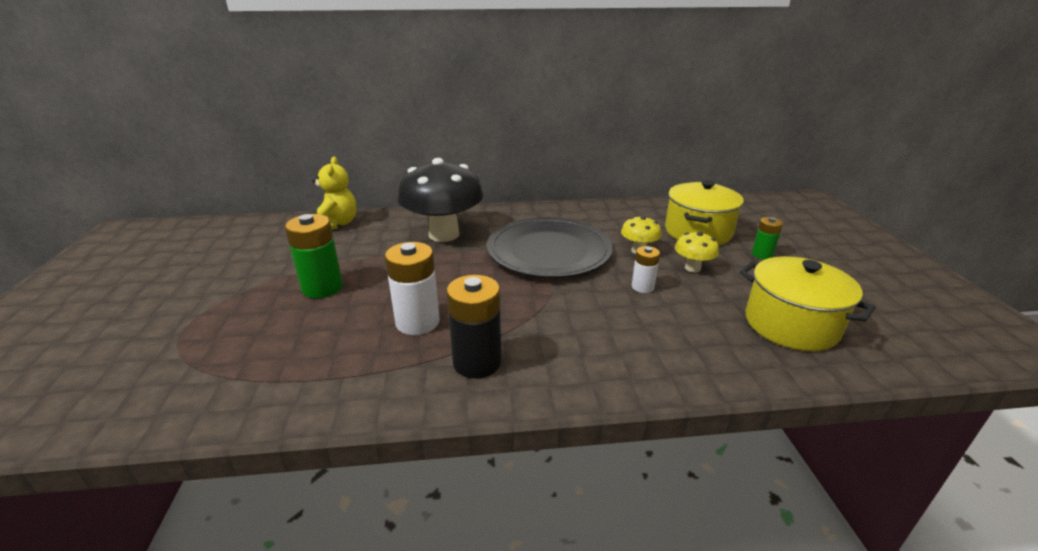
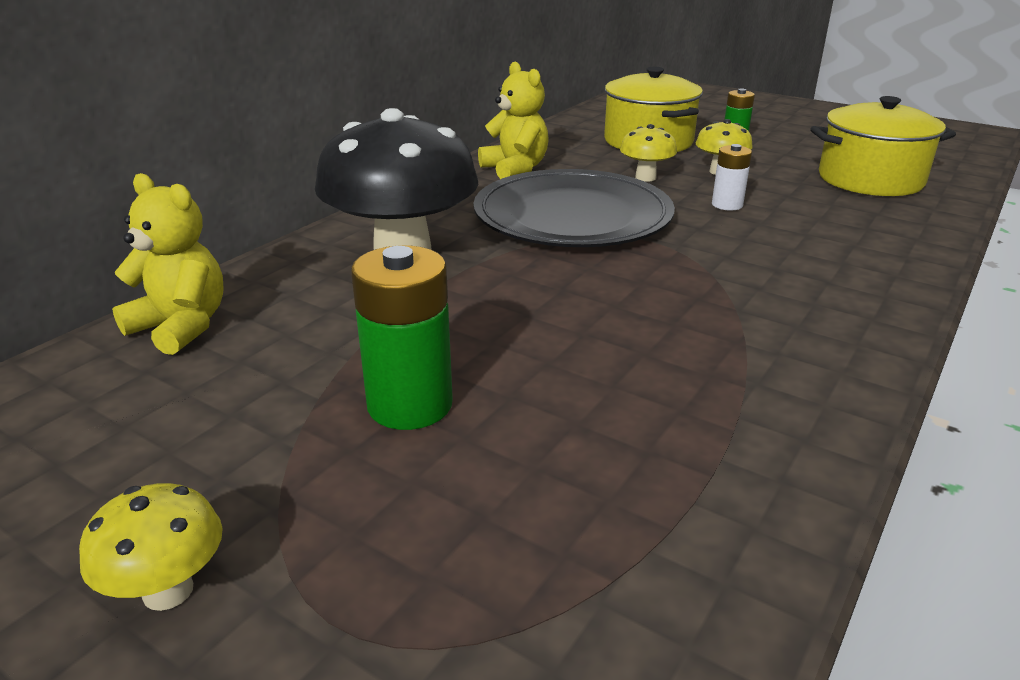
camera: 50 degrees left, 0 degrees up
(185, 296) = (168, 591): none -> yellow mushroom
(417, 322) = (636, 354): white battery -> none
(477, 362) = (785, 345): black battery -> none
(584, 216) = (515, 169): none -> yellow teddy bear

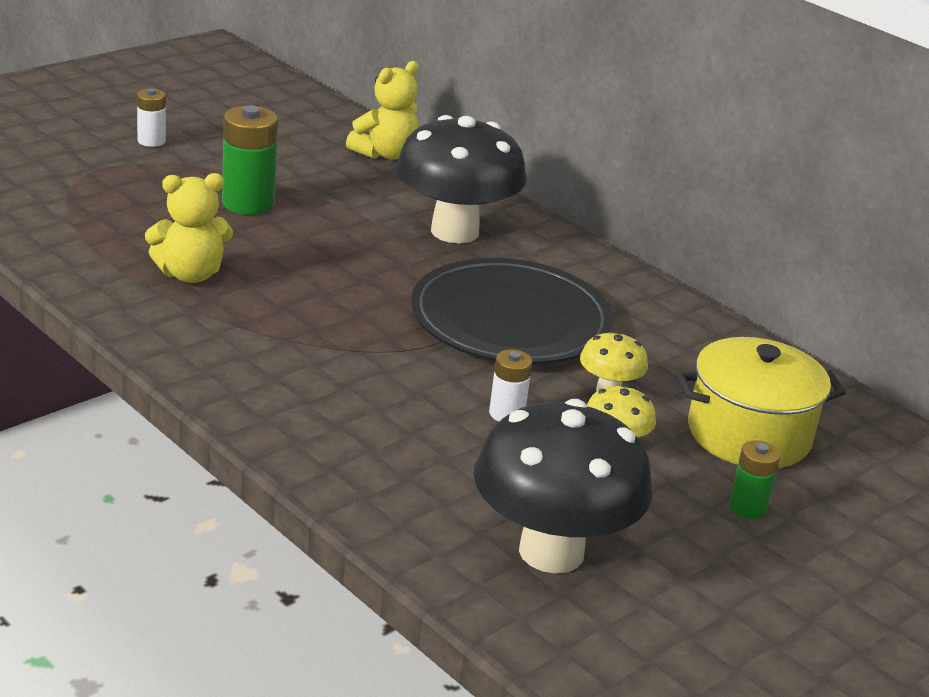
camera: 100 degrees right, 0 degrees up
(168, 591) = (151, 141): yellow mushroom -> white battery
(515, 169) = (658, 321): yellow teddy bear -> yellow teddy bear (190, 274)
(870, 179) = (551, 551): yellow pot -> black mushroom

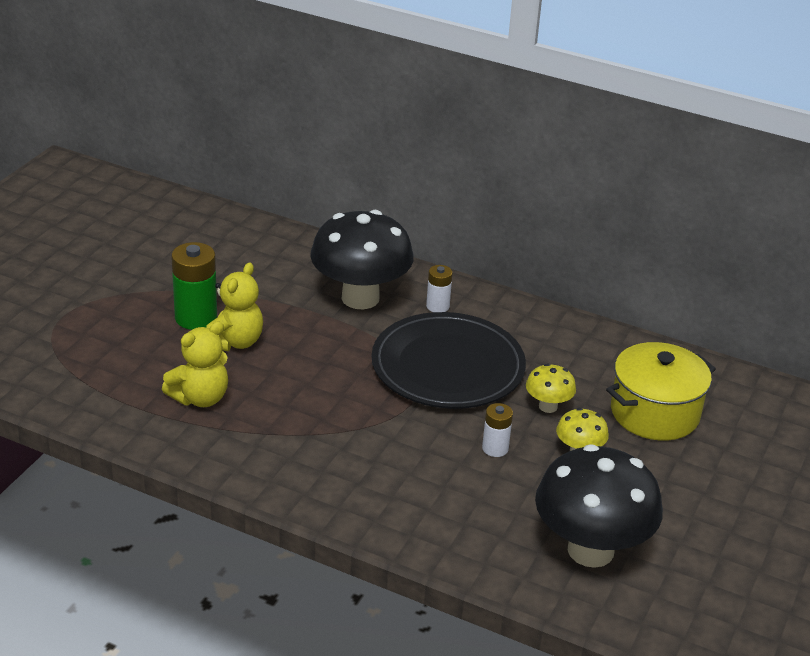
camera: 20 degrees left, 5 degrees up
(151, 141) = (80, 278): white battery -> white battery (437, 306)
(385, 154) = (264, 238): yellow teddy bear -> yellow teddy bear (234, 342)
(747, 507) = (686, 472): green battery -> none

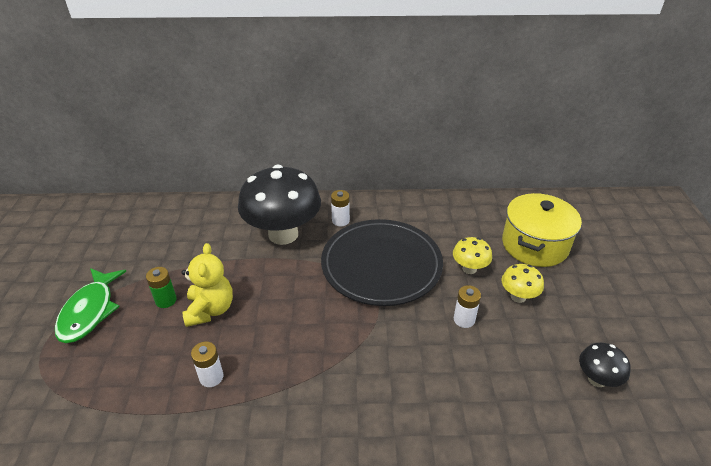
camera: 25 degrees left, 5 degrees up
(118, 301) = (90, 311): none -> green fish
(196, 318) = (166, 300): green battery -> green battery, size x0.57
(200, 398) = (211, 377): yellow teddy bear -> white battery
(590, 550) = (597, 379): black mushroom -> black mushroom, size x0.45

